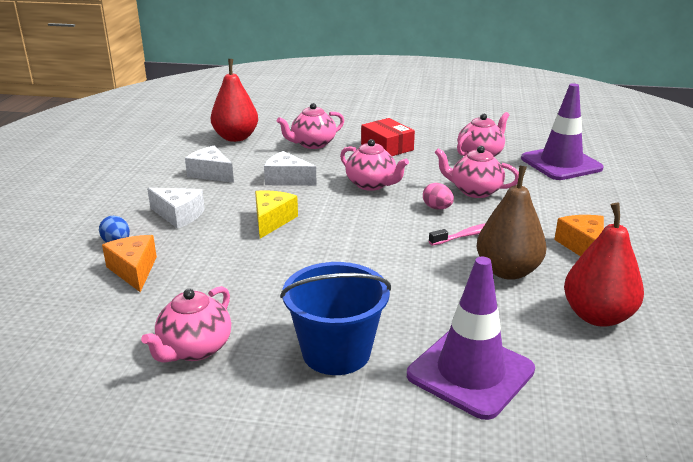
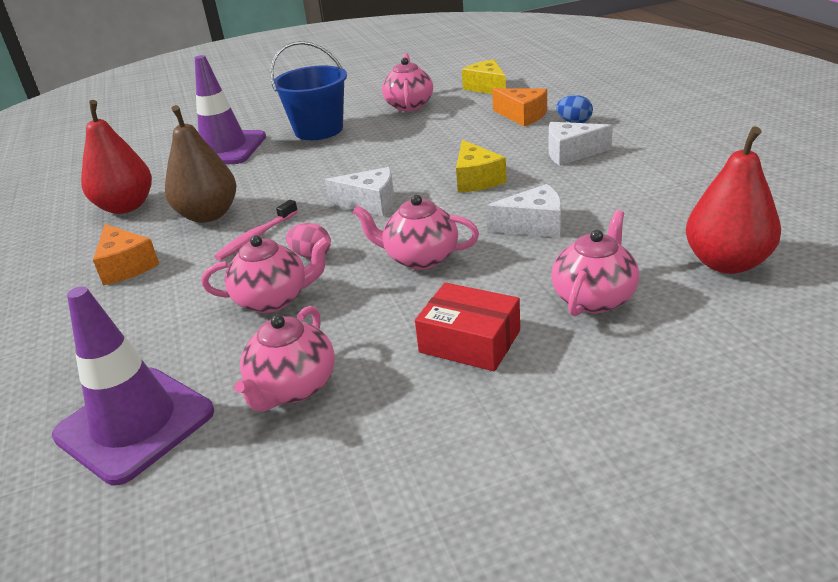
camera: 155 degrees right, 5 degrees up
(78, 337) = (486, 87): none -> yellow cheese
(211, 174) = (633, 199): white cheese -> white cheese (370, 203)

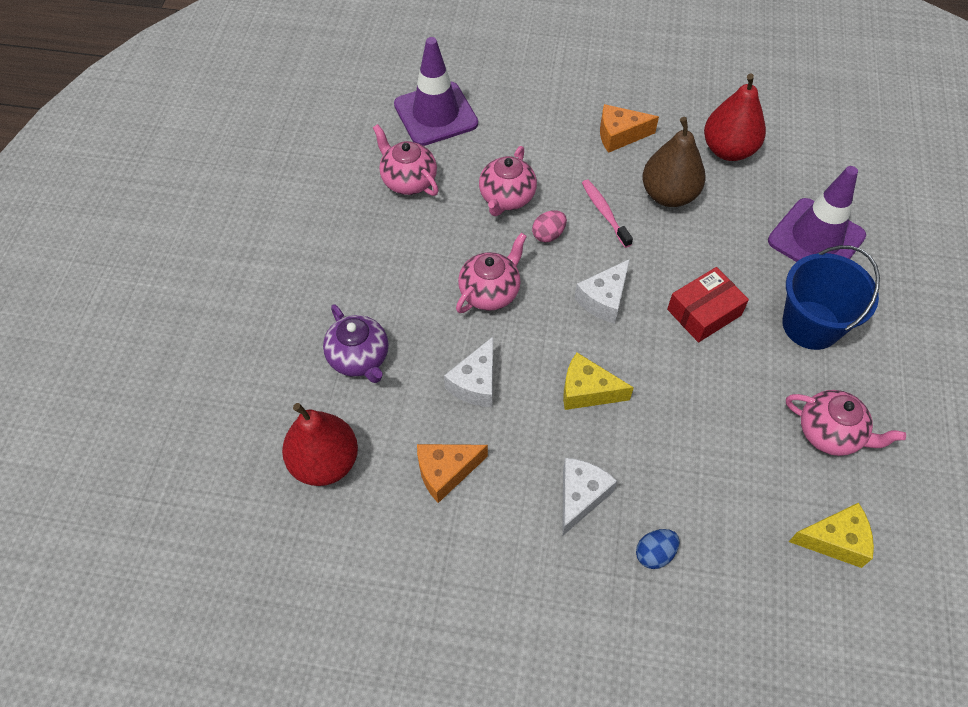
camera: 115 degrees right, 25 degrees up
(469, 341) = (376, 272): red box -> red box (704, 312)
(522, 116) = (711, 518): orange cheese -> orange cheese (446, 472)
(594, 298) = (359, 358): pink teapot -> purple teapot

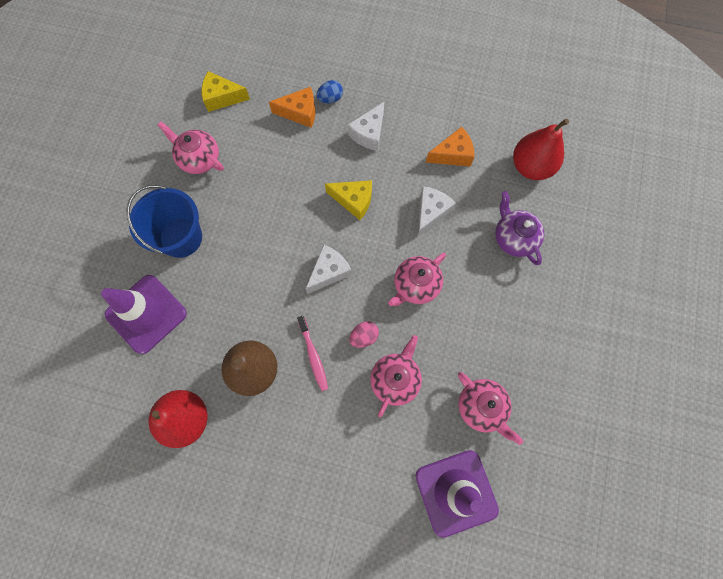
camera: 175 degrees left, 15 degrees up
(619, 135) = (282, 447): orange cheese -> orange cheese (300, 112)
(704, 312) = (256, 254): red box -> none

